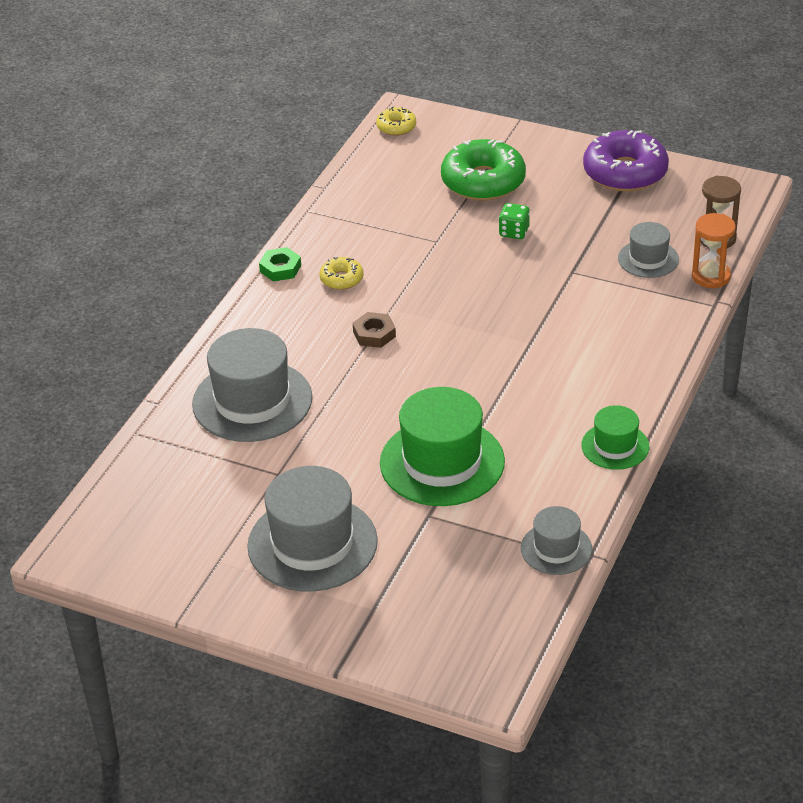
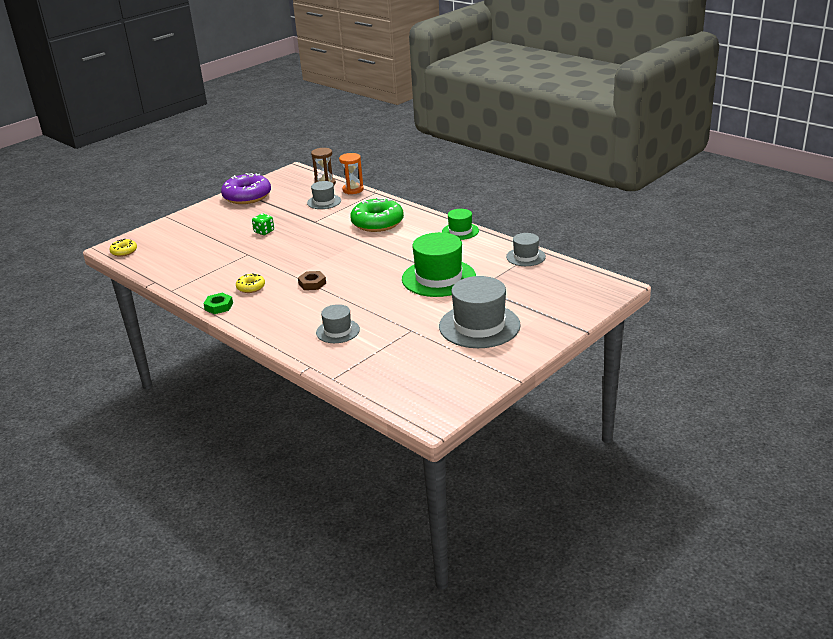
camera: 70 degrees left, 10 degrees down
(252, 401) = (338, 331): grey hat -> grey hat, size x0.54
(483, 181) = (209, 233): green donut -> green donut (377, 223)

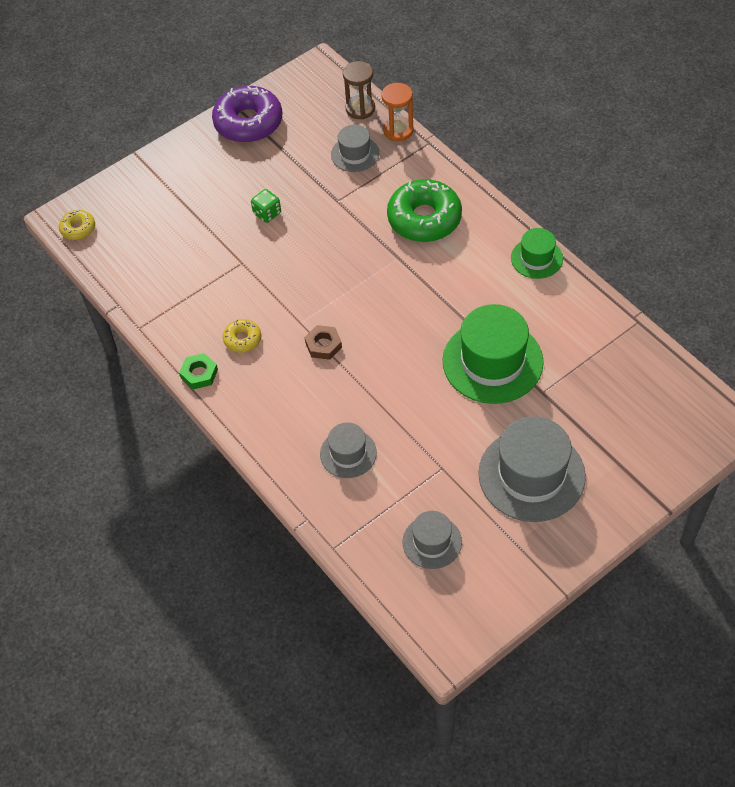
camera: 10 degrees right, 25 degrees up
(525, 257) = (617, 334): grey hat -> grey hat (432, 542)

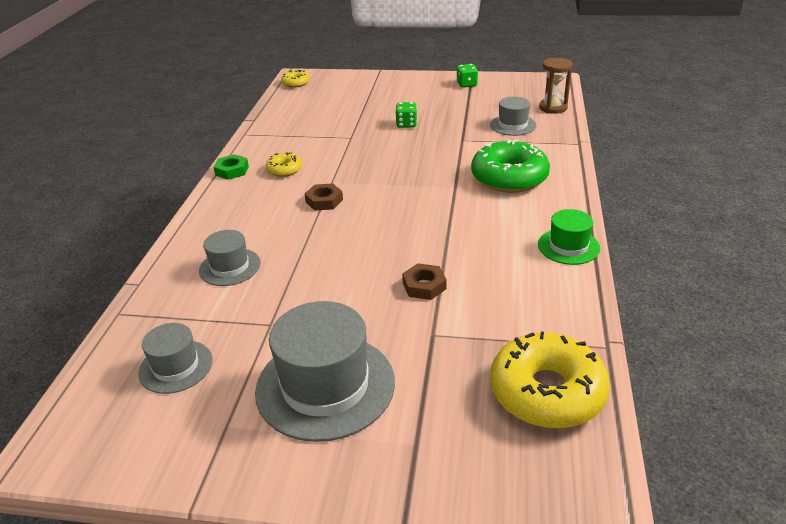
camera: 45 degrees right, 20 degrees down
(248, 123) = (466, 84): purple donut -> green dice
(398, 130) = (564, 128): orange hourglass -> none
(492, 361) = (424, 286): green hat -> brown nut
(641, 377) = (547, 392): none -> yellow donut

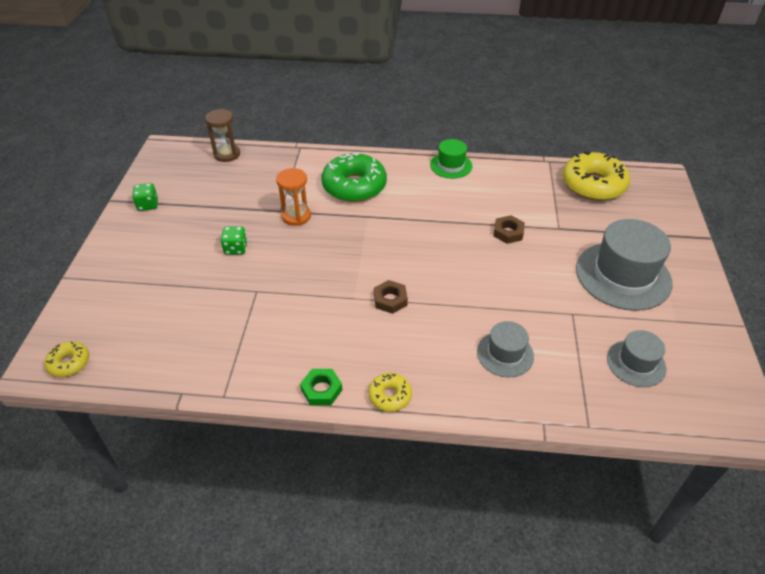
camera: 95 degrees left, 10 degrees up
(284, 170) = (325, 340): yellow donut -> yellow donut (390, 396)
(453, 148) = (296, 216): none -> orange hourglass
(513, 125) = (257, 179): grey hat -> none

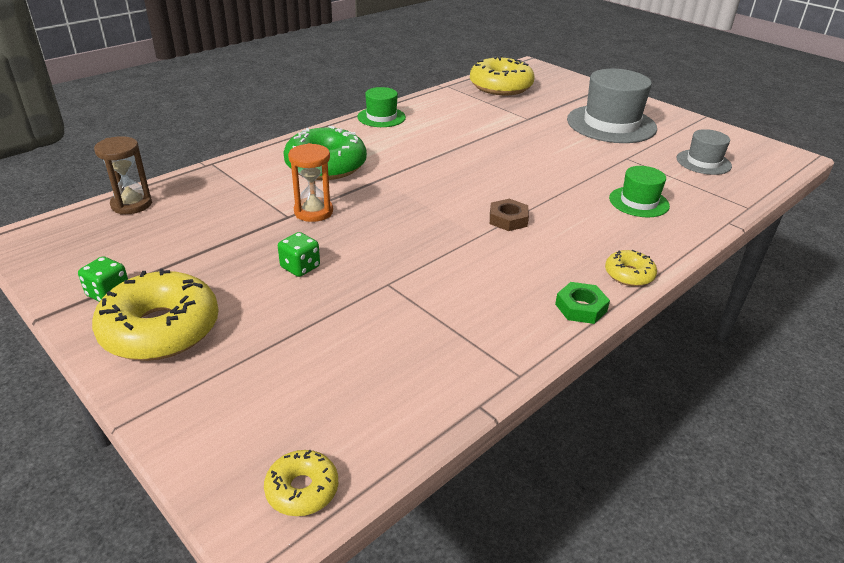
camera: 50 degrees left, 10 degrees down
(137, 240) = (160, 329): none -> yellow donut
(505, 354) = (639, 202): grey hat -> green hat
(508, 232) = (503, 136): brown nut -> none

